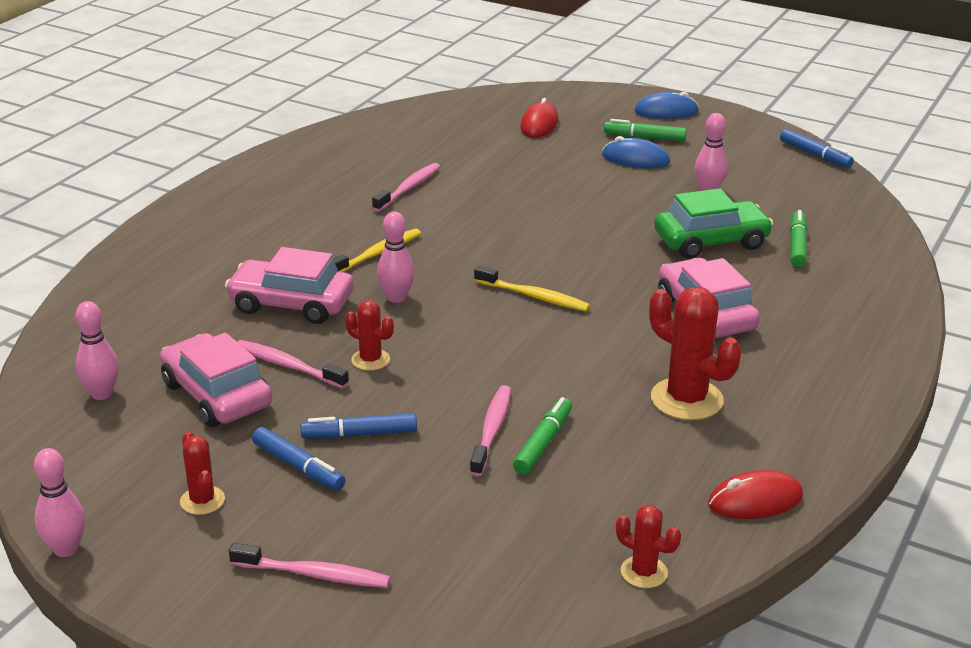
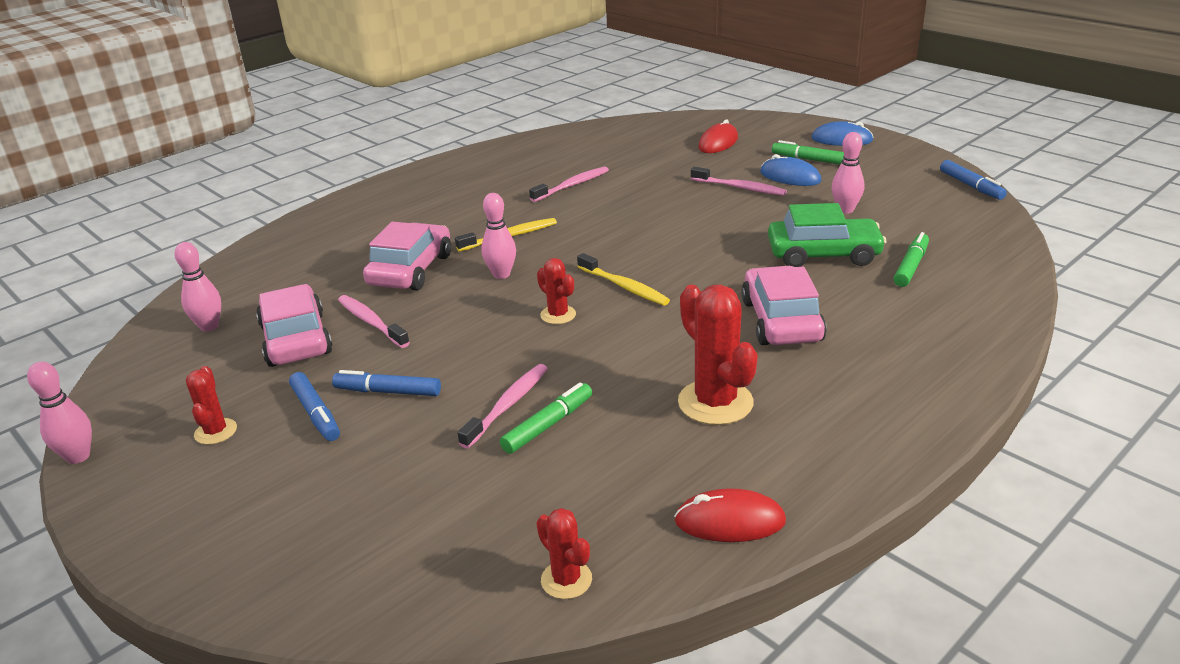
camera: 20 degrees right, 0 degrees up
(291, 304) = (410, 270): pink car -> pink car turned 75 degrees clockwise
(314, 574) = (256, 519): pink toothbrush -> pink toothbrush (740, 188)
(370, 360) = (443, 326): red cactus -> red cactus (558, 315)

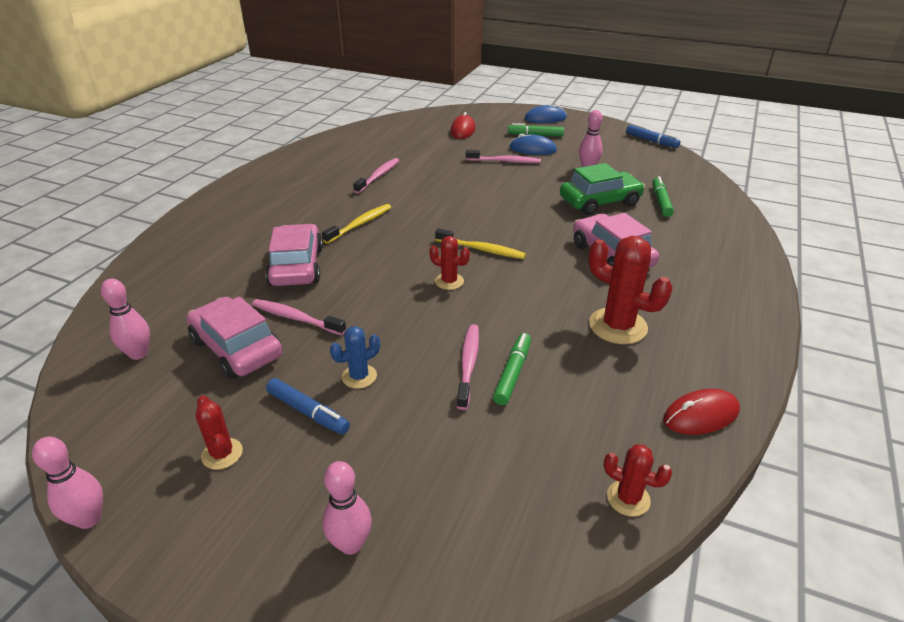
camera: 25 degrees left, 5 degrees up
(388, 392) = (359, 376): blue marker -> blue cactus
(501, 274) = (377, 257): pink bowling pin -> pink bowling pin (351, 544)

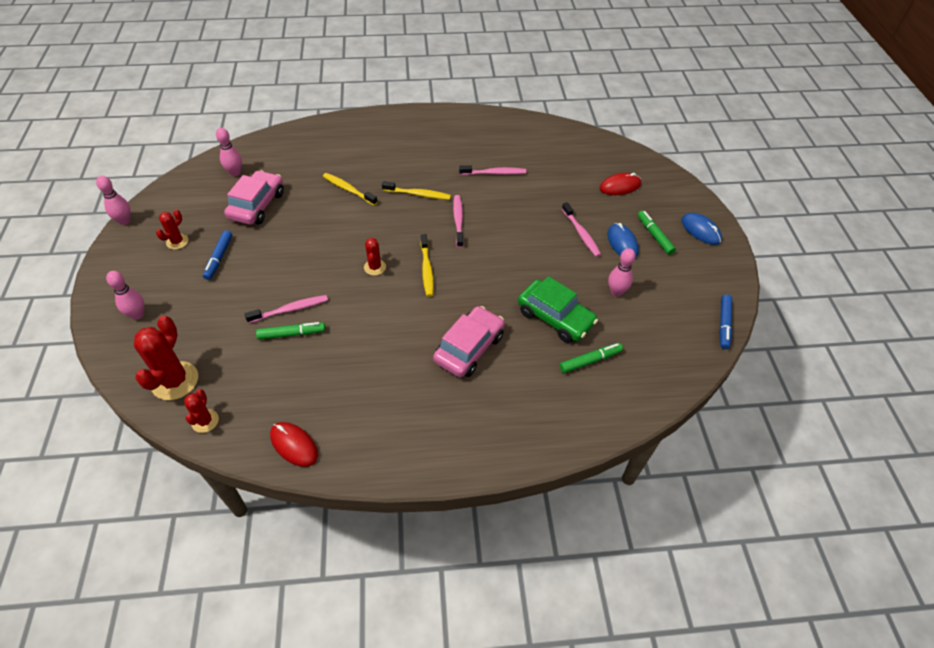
camera: 60 degrees right, 15 degrees up
(296, 266) = (348, 189): pink car -> yellow toothbrush
(296, 318) = (295, 215): pink toothbrush -> pink toothbrush (458, 221)
(359, 376) = (256, 265): blue cactus -> none
(617, 326) = (372, 376): red cactus -> red cactus (175, 381)

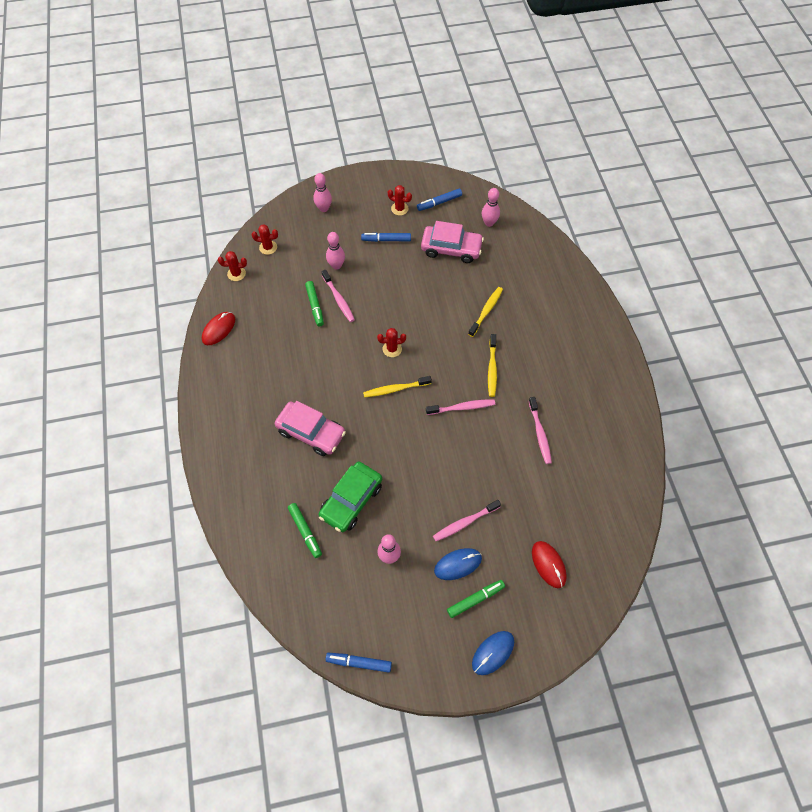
camera: 85 degrees right, 10 degrees up
(124, 221) = (416, 170): pink bowling pin -> pink bowling pin (336, 265)
(175, 381) = (268, 247): red cactus -> red cactus, size x0.55
(186, 207) = (439, 202): none -> blue marker

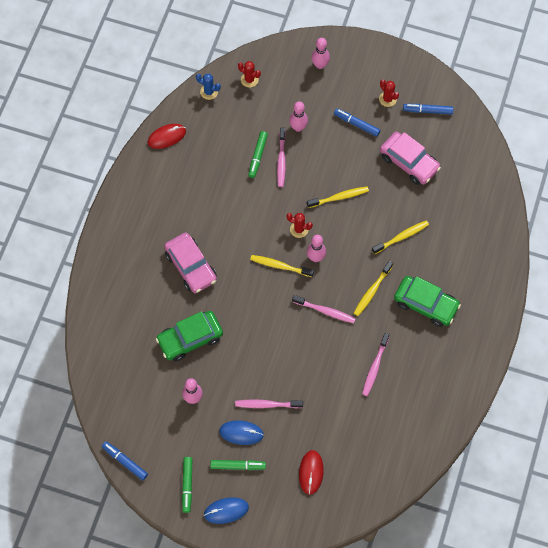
camera: 30 degrees right, 5 degrees up
(236, 274) = (209, 92): red cactus -> blue cactus
(305, 531) = (141, 343): green marker -> green marker (187, 485)
(410, 305) = (339, 197): none -> yellow toothbrush
(489, 223) = (460, 154): pink bowling pin -> pink bowling pin (316, 257)
(545, 356) = (426, 304): none -> green car

